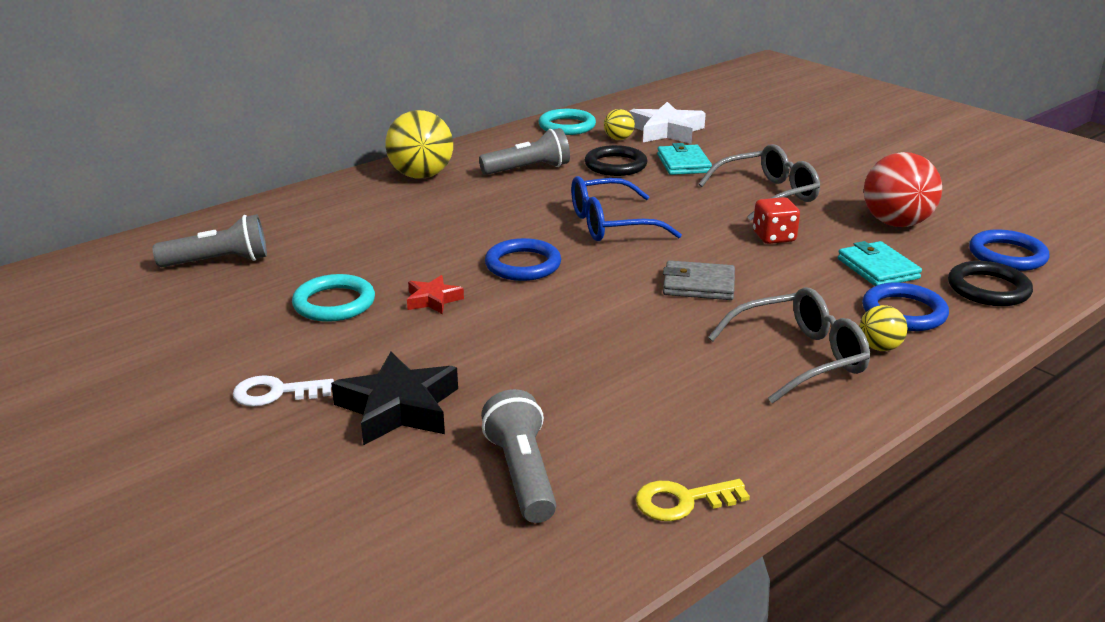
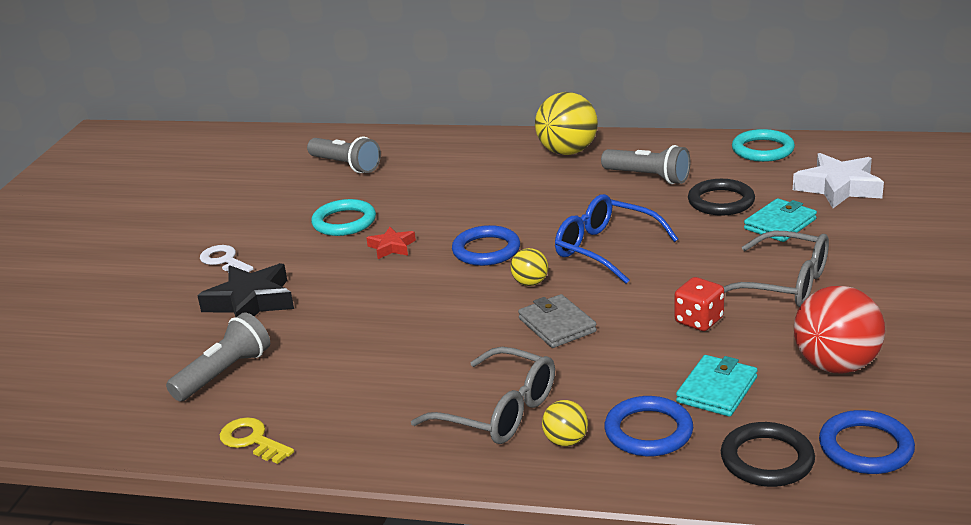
camera: 55 degrees right, 0 degrees up
(618, 139) = (778, 178): yellow ball -> yellow ball (530, 283)

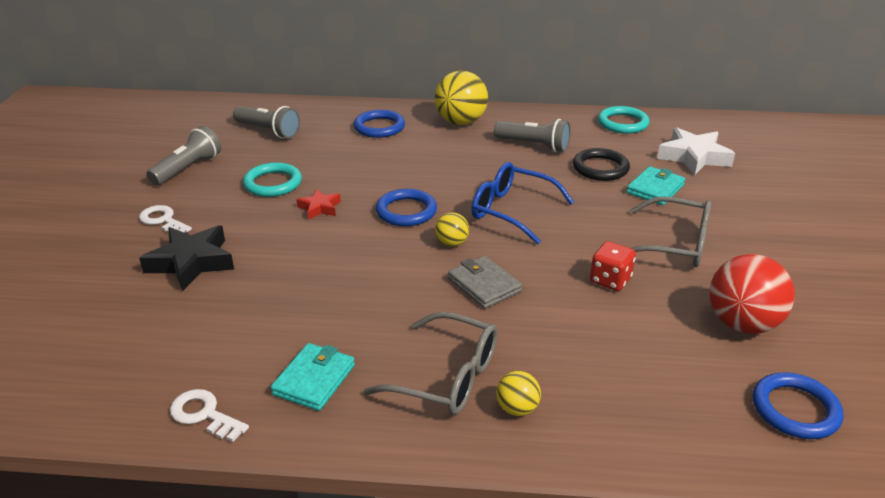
camera: 10 degrees left, 5 degrees up
(224, 373) = (170, 339): grey flashlight -> grey flashlight (188, 169)
(252, 440) = (204, 414): yellow key -> white key
(648, 431) = (592, 396): blue ring -> blue ring (379, 127)
(717, 390) = (644, 350): turquoise wallet -> turquoise wallet (314, 380)
(767, 459) = (710, 425): black ring -> none

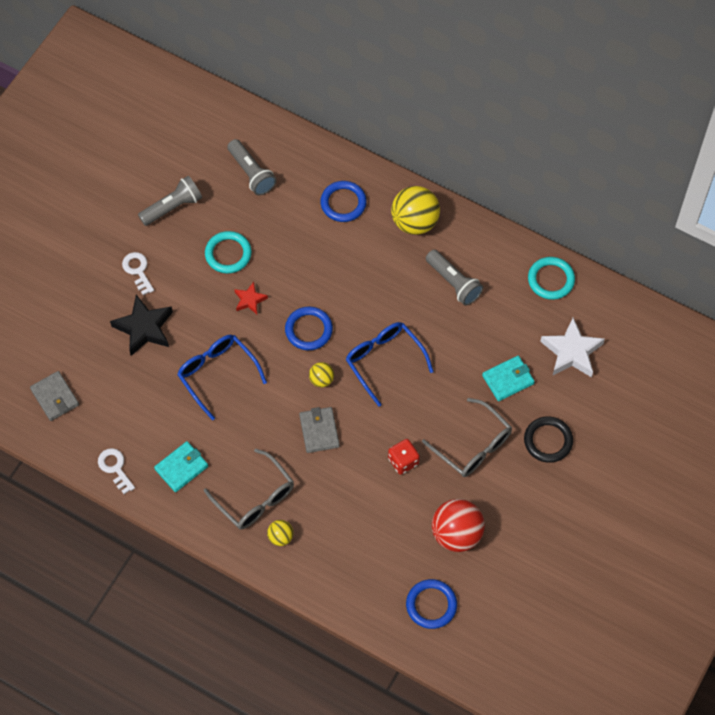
camera: 25 degrees right, 30 degrees up
(73, 364) = (55, 397): none -> grey wallet
(314, 274) = (217, 374): none -> blue glasses
(600, 168) = (485, 336): black ring -> black ring (548, 441)

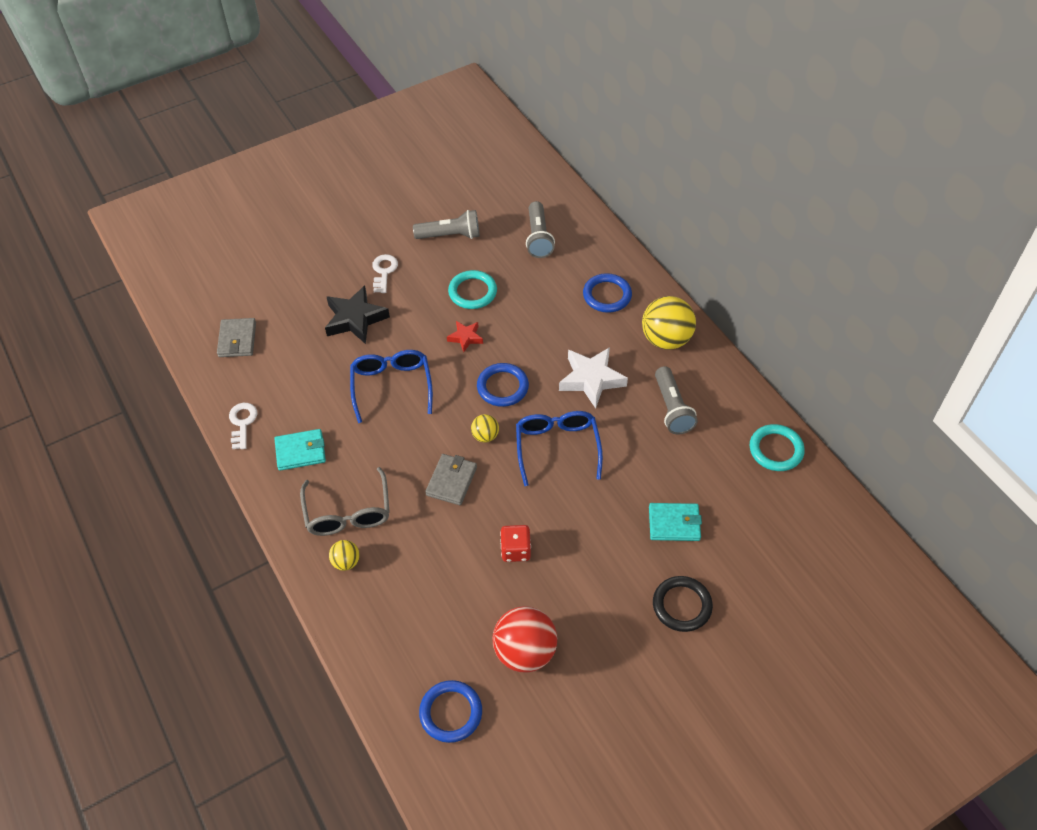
camera: 30 degrees right, 10 degrees down
(473, 445) = (597, 570): grey glasses -> none
(571, 352) = (759, 529): white star -> white star (591, 379)

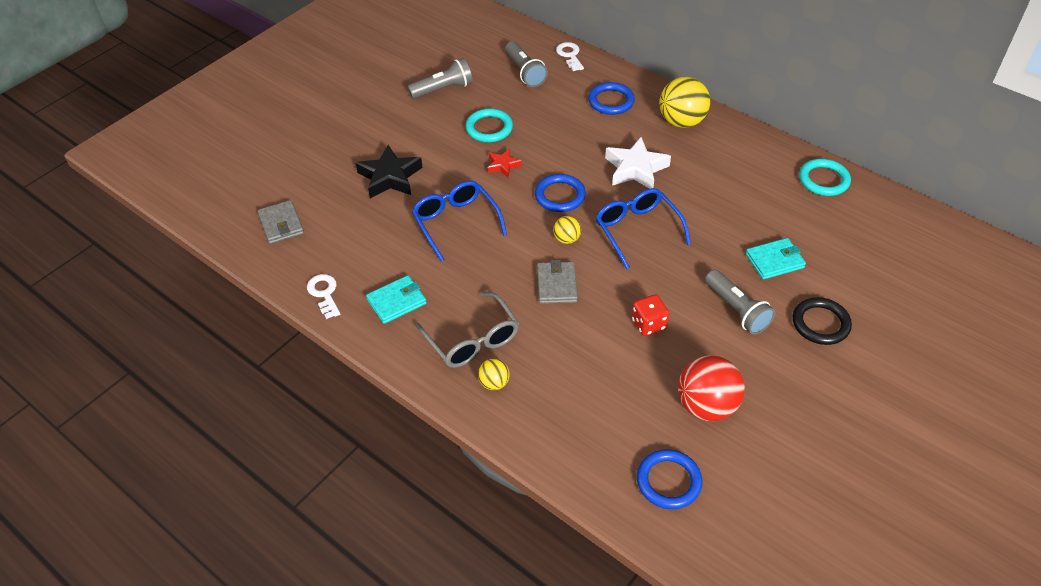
camera: 20 degrees left, 5 degrees down
(384, 271) = (396, 132): white key -> white key (570, 55)
(672, 408) = (718, 172): grey flashlight -> grey flashlight (736, 310)

